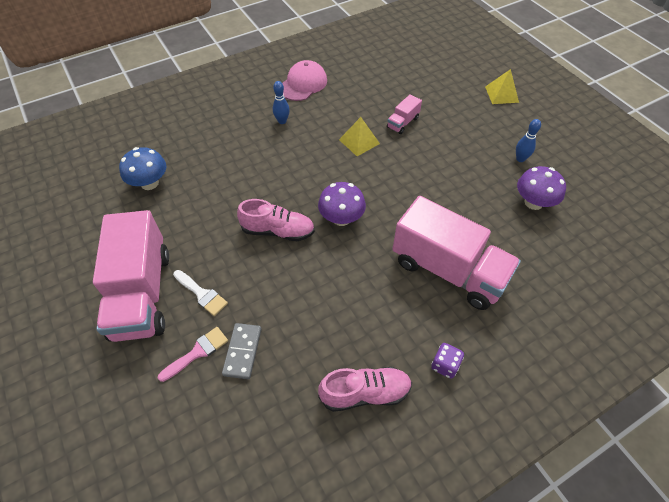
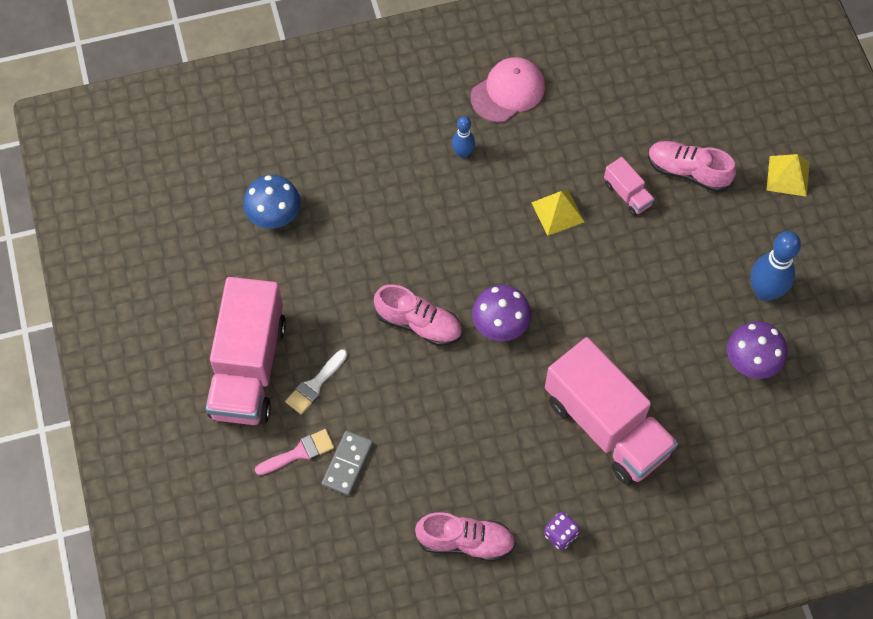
camera: 15 degrees right, 10 degrees up
(202, 294) = (315, 385): white brush -> white brush turned 75 degrees clockwise
(402, 123) = (627, 194): pink truck -> pink truck turned 90 degrees counterclockwise
(437, 104) = (687, 172): none -> pink shoe
(520, 159) = (764, 291): blue bowling pin -> blue bowling pin, size x1.75

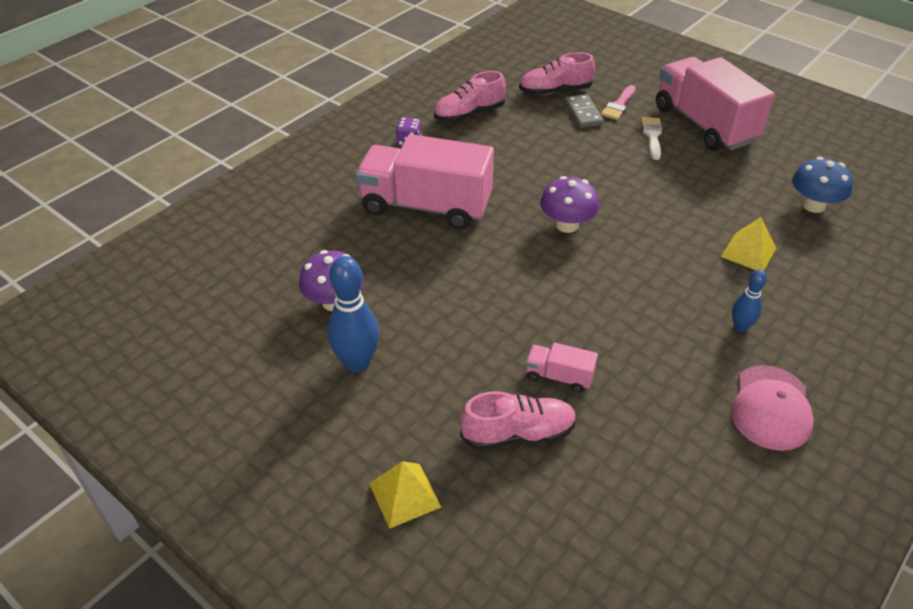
camera: 145 degrees right, 20 degrees down
(419, 324) = (626, 197): pink shoe -> pink shoe (555, 91)
(557, 212) = (606, 325): yellow pyramid -> yellow pyramid (748, 252)

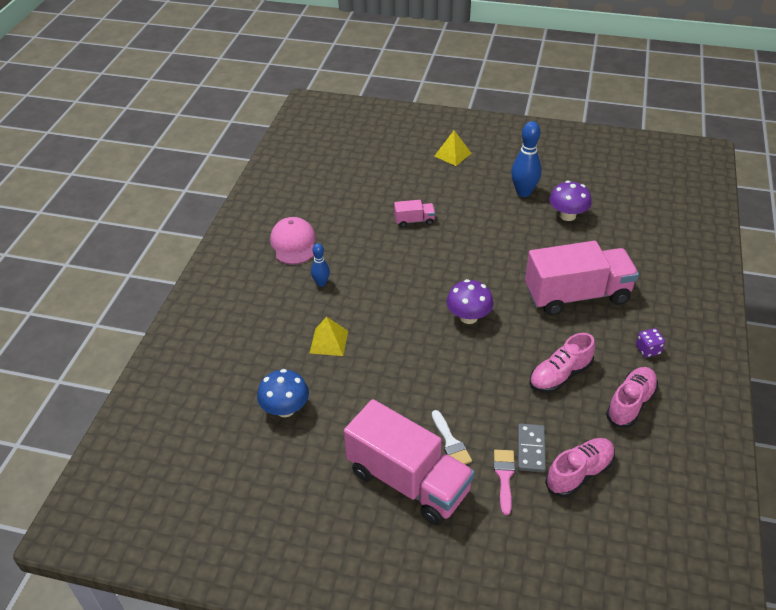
camera: 155 degrees right, 0 degrees up
(518, 433) = (419, 190): pink shoe -> pink shoe (560, 375)
(583, 113) = (531, 449): grey domino -> grey domino turned 45 degrees clockwise

